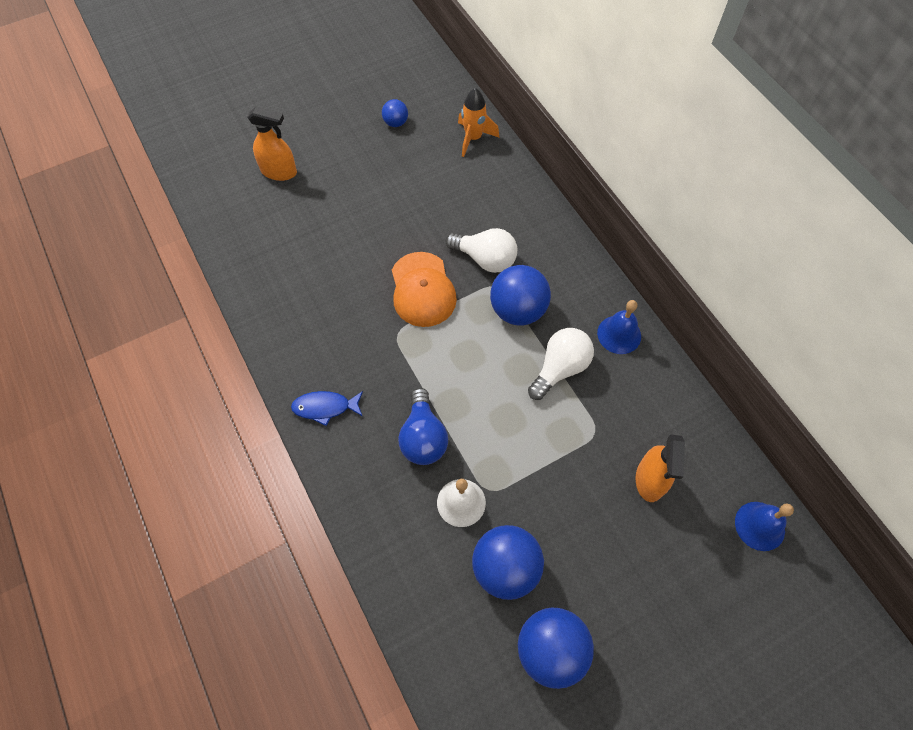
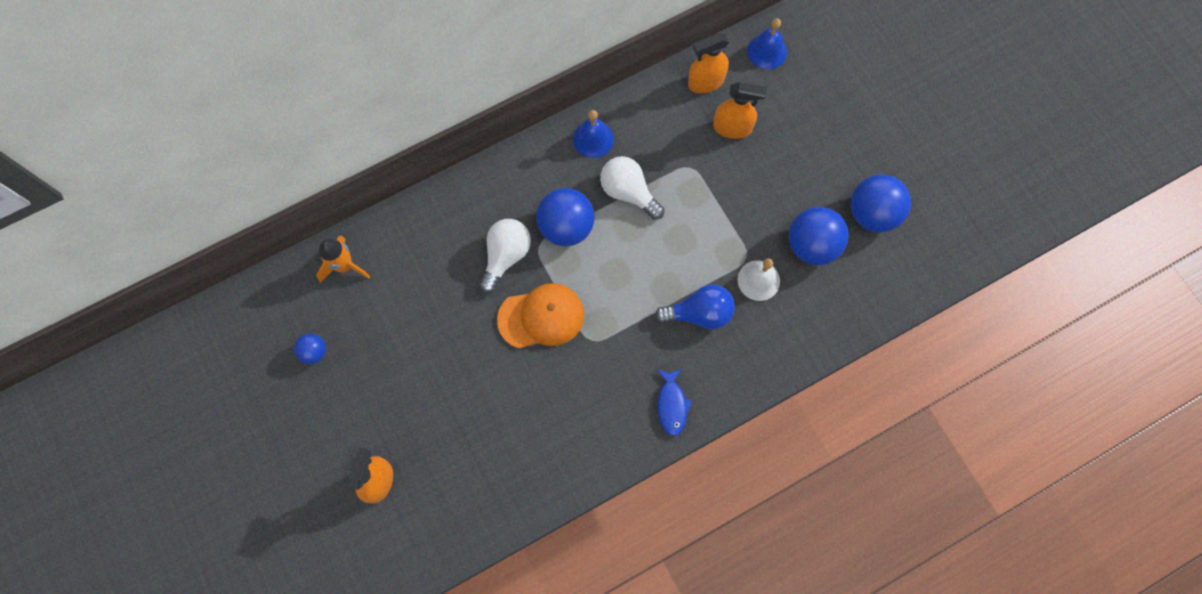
camera: 90 degrees left, 10 degrees up
(705, 451) = (705, 82): none -> orange spray bottle

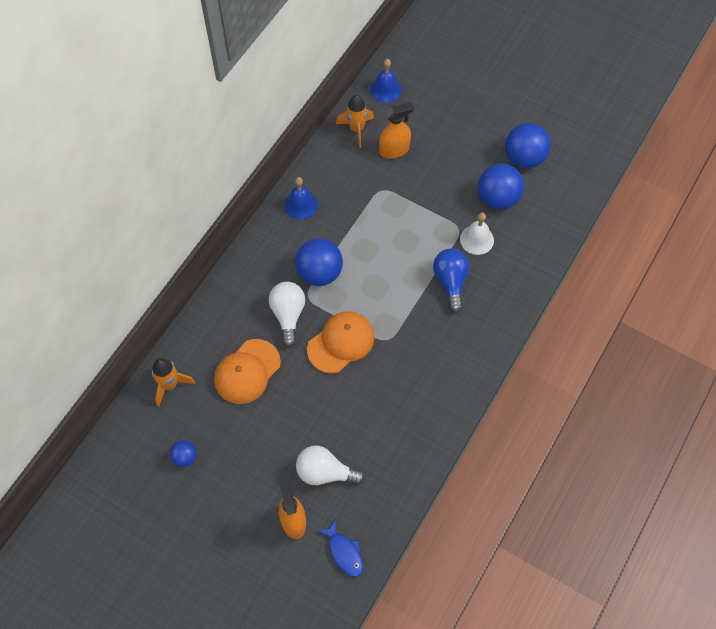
camera: 30 degrees left, 10 degrees down
(428, 295) = (247, 371): none -> orange cap
(628, 192) = (349, 227): white light bulb -> white light bulb (325, 472)
(672, 405) = (471, 352): blue fish -> blue fish (344, 552)
(699, 313) = (450, 282): blue light bulb -> blue light bulb turned 60 degrees counterclockwise
(705, 82) = (356, 129): orange spray bottle -> orange rocket

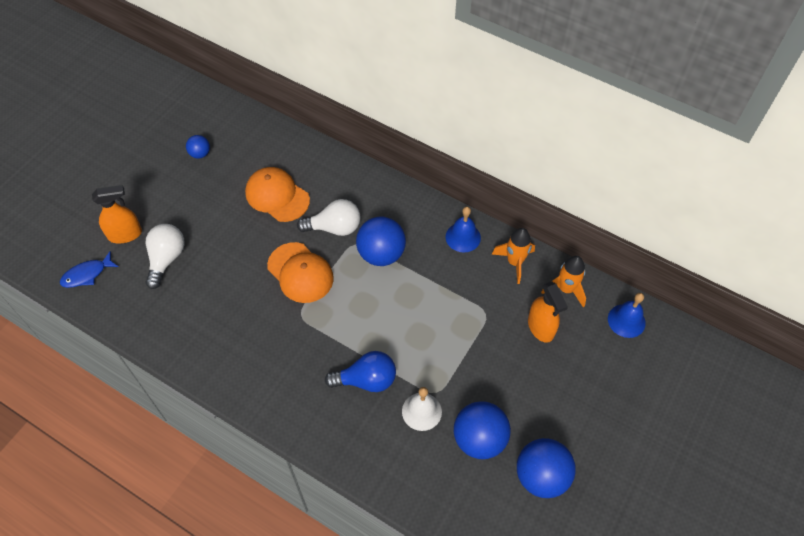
camera: 90 degrees right, 5 degrees down
(170, 385) = (270, 140): orange rocket -> orange rocket (514, 262)

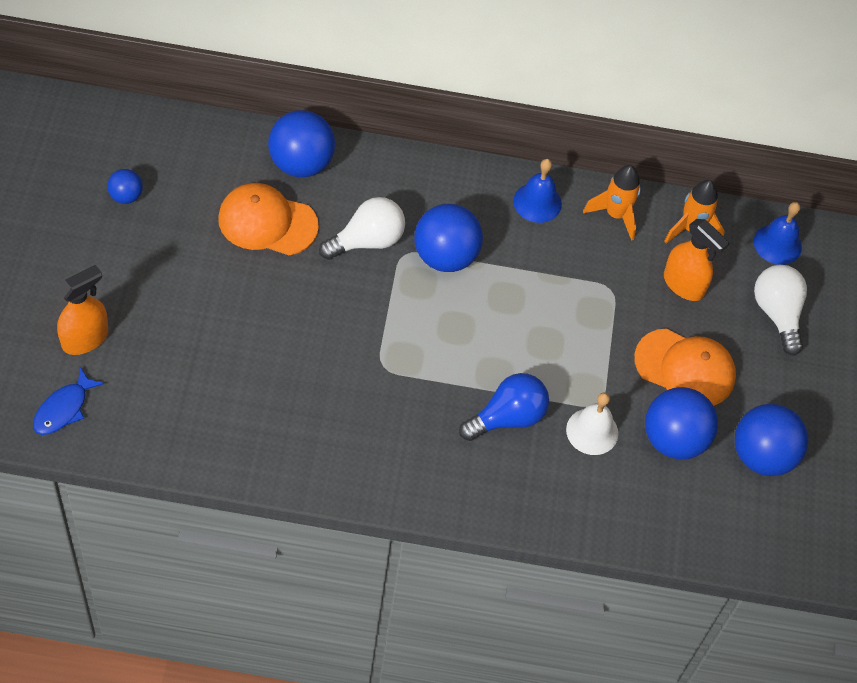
camera: 30 degrees left, 0 degrees up
(166, 259) = (163, 353): white light bulb -> white light bulb (777, 314)
(300, 273) = (354, 313): orange cap -> orange cap (685, 368)
(319, 165) = (301, 163): none -> blue ball

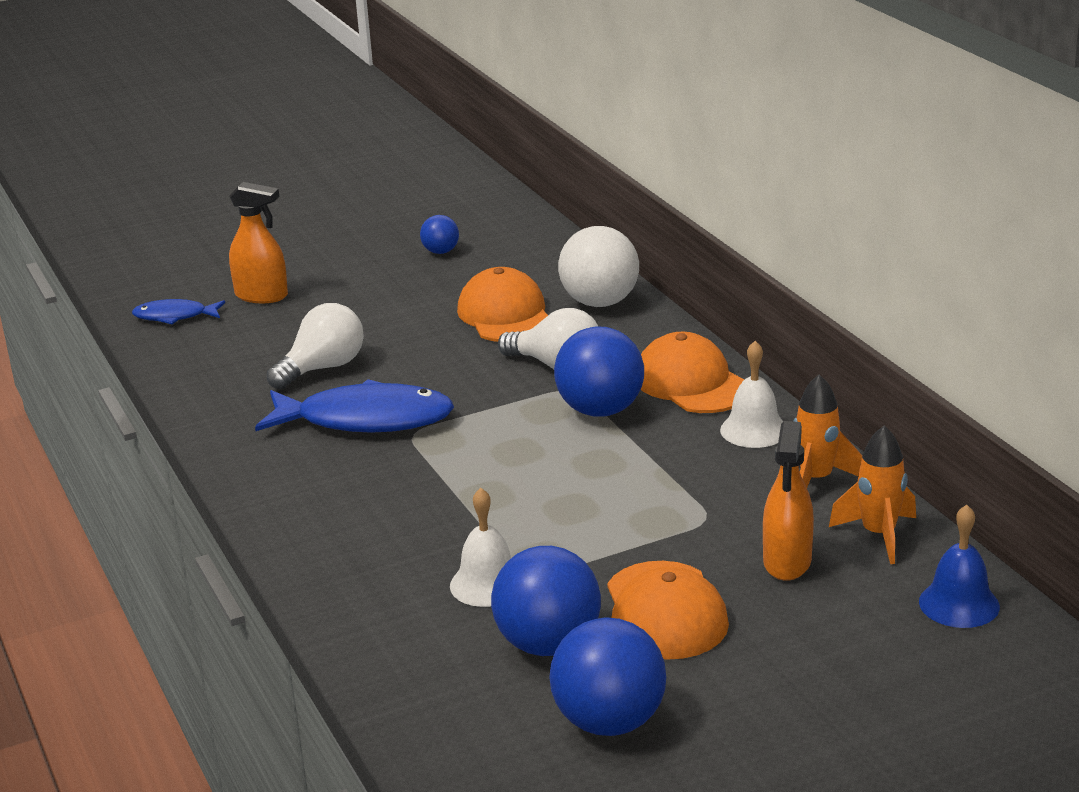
camera: 65 degrees right, 30 degrees down
(301, 163) = (600, 302): blue ball -> white ball
(341, 381) = (366, 420): none -> blue fish
(455, 192) = (692, 383): none -> orange cap
(507, 418) = (438, 525): blue light bulb -> none
(537, 202) = (754, 430): blue bell -> white bell
(777, 314) = (849, 646): white light bulb -> white light bulb (323, 368)

